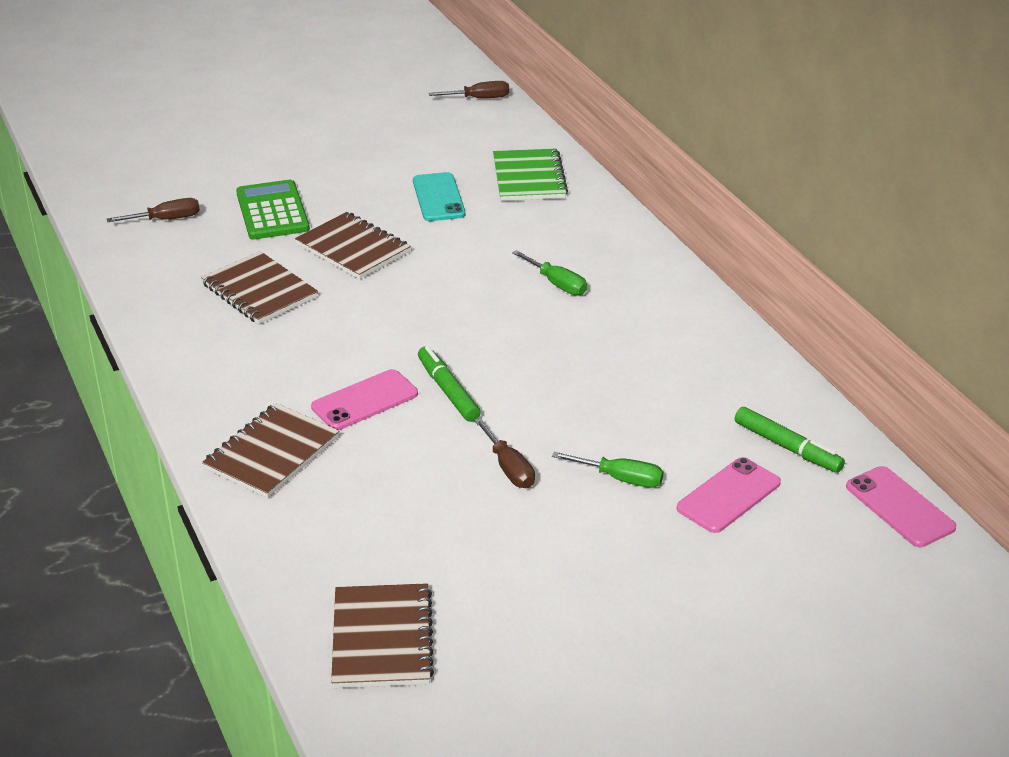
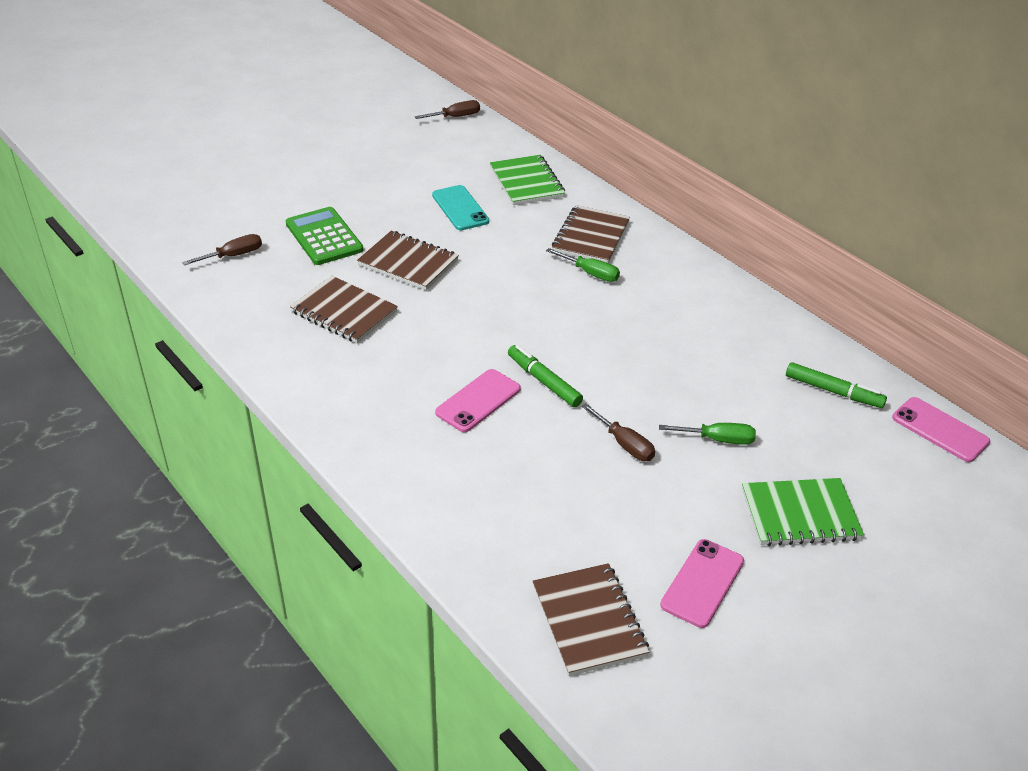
camera: 15 degrees left, 5 degrees up
(272, 453) = (420, 462): brown notebook -> brown notebook (591, 237)
(679, 571) = (800, 514): none -> green notebook
(728, 496) = (808, 441): pink phone -> pink phone (702, 583)

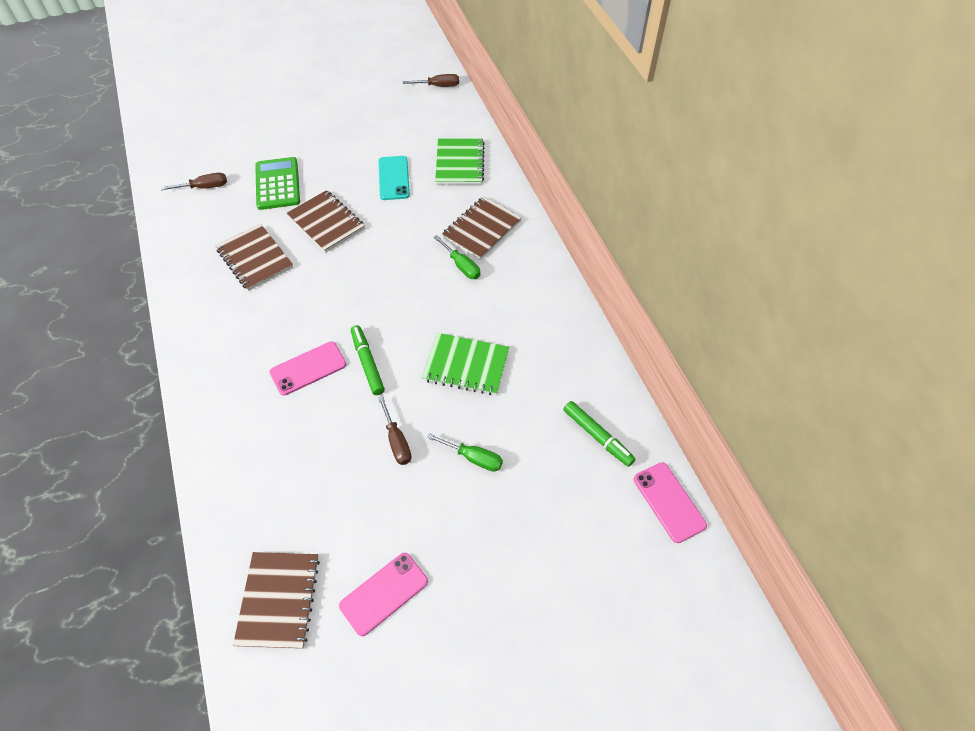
camera: 20 degrees right, 15 degrees up
(800, 514) = (499, 551): green notebook -> green notebook (466, 365)

